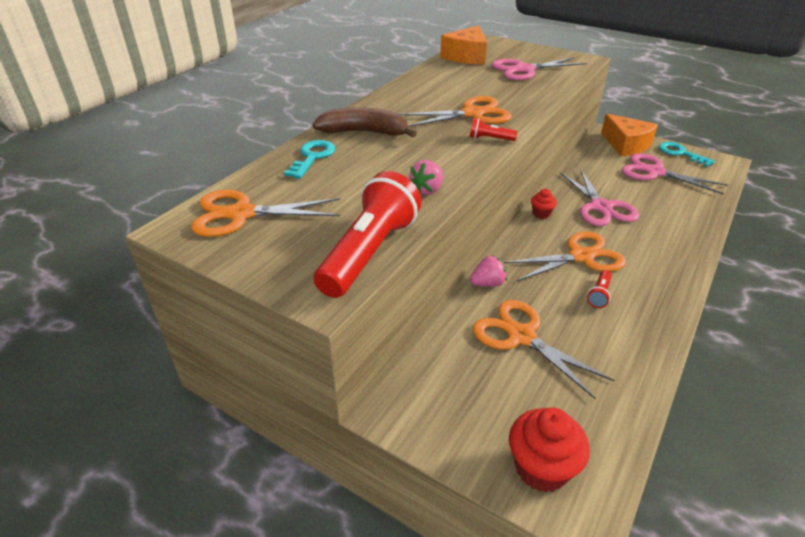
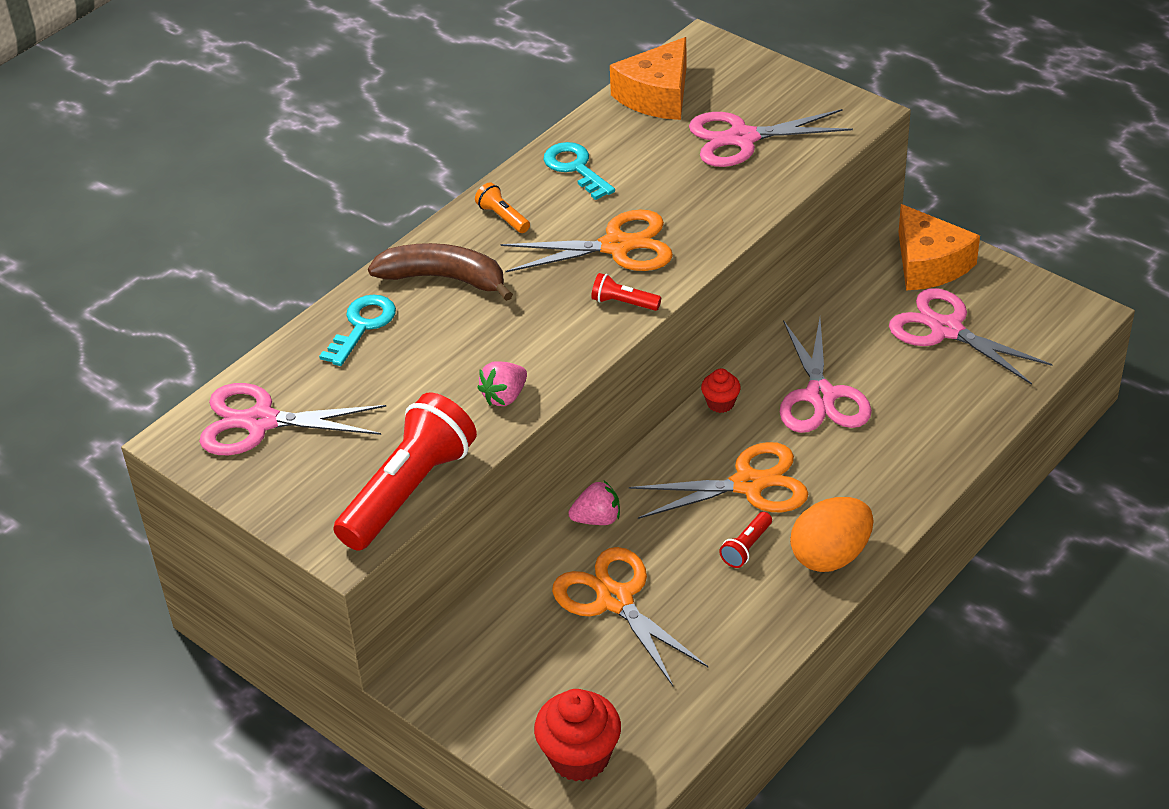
camera: 10 degrees right, 5 degrees up
(241, 214) = (261, 422): orange scissors -> pink scissors
(394, 104) = (502, 217): none -> orange flashlight
(659, 296) = (830, 556): none -> orange egg
(680, 153) = (1015, 290): turquoise key -> turquoise key (575, 168)

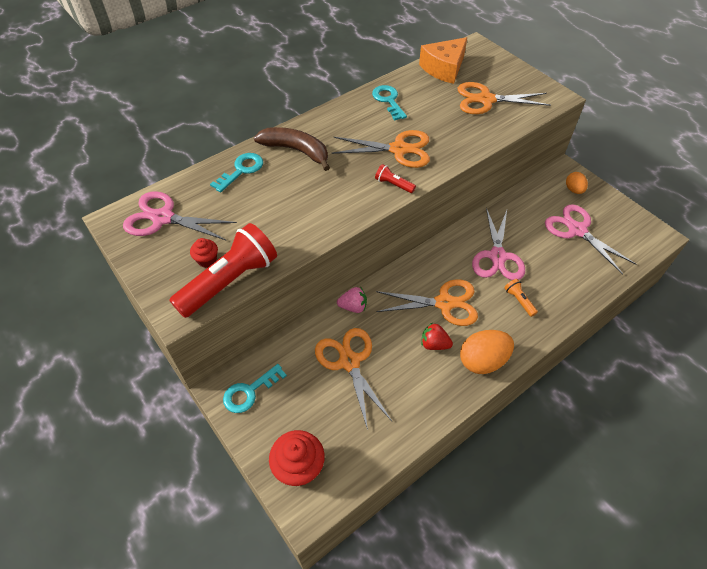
camera: 10 degrees right, 10 degrees up
(465, 674) = (249, 391): none -> turquoise key
(502, 217) = (340, 121): orange flashlight -> orange flashlight (519, 301)
(504, 396) = (307, 230): pink strawberry -> none
(720, 403) = (440, 249): red cupcake -> red cupcake (207, 260)
(742, 138) = (486, 100): pink scissors -> orange scissors
(746, 547) = (434, 344): red flashlight -> red strawberry
(929, 264) = (573, 190): orange cheese -> orange egg

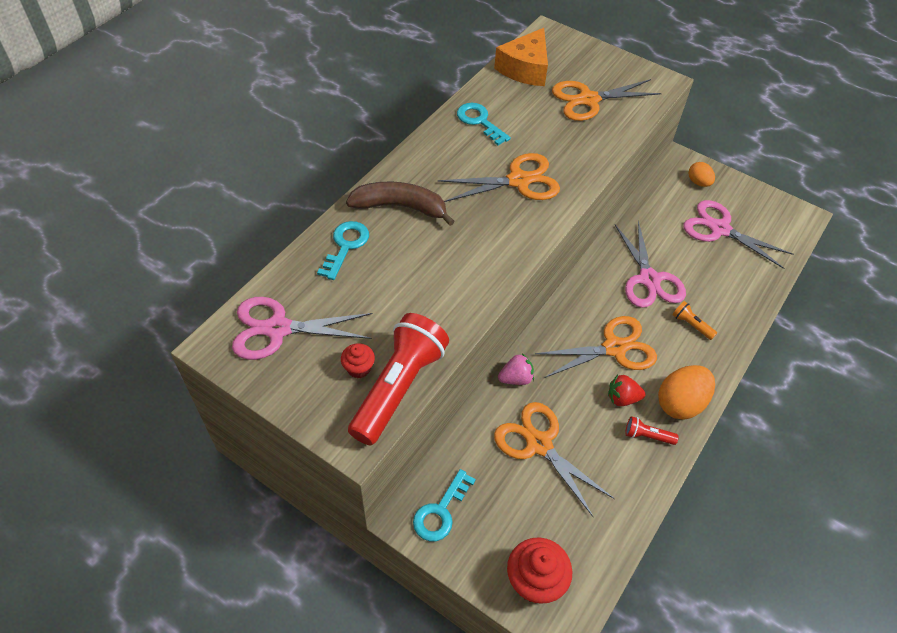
camera: 20 degrees left, 0 degrees up
(393, 184) = (531, 225): red flashlight -> red flashlight (647, 436)

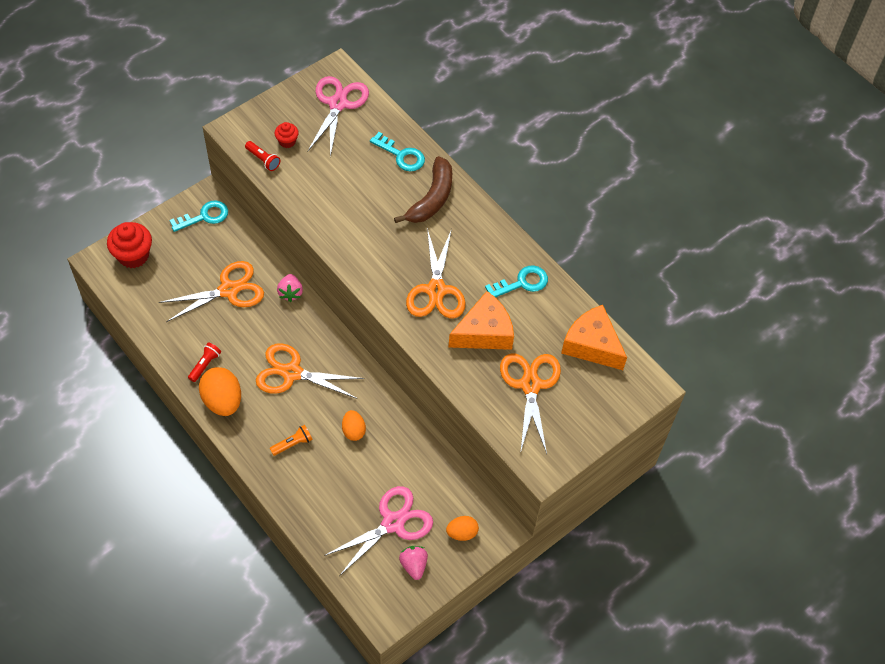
camera: 105 degrees right, 5 degrees up
(398, 387) = (263, 160): red flashlight -> red flashlight, size x0.43
(440, 511) = (204, 216): turquoise key -> turquoise key turned 105 degrees clockwise
(549, 138) = (484, 332): none -> orange cheese
(614, 348) = (292, 373): orange scissors -> orange scissors turned 105 degrees clockwise
(622, 398) = (244, 360): red strawberry -> none
(649, 279) = (353, 431): pink scissors -> orange egg
(747, 207) = (414, 565): none -> pink strawberry

